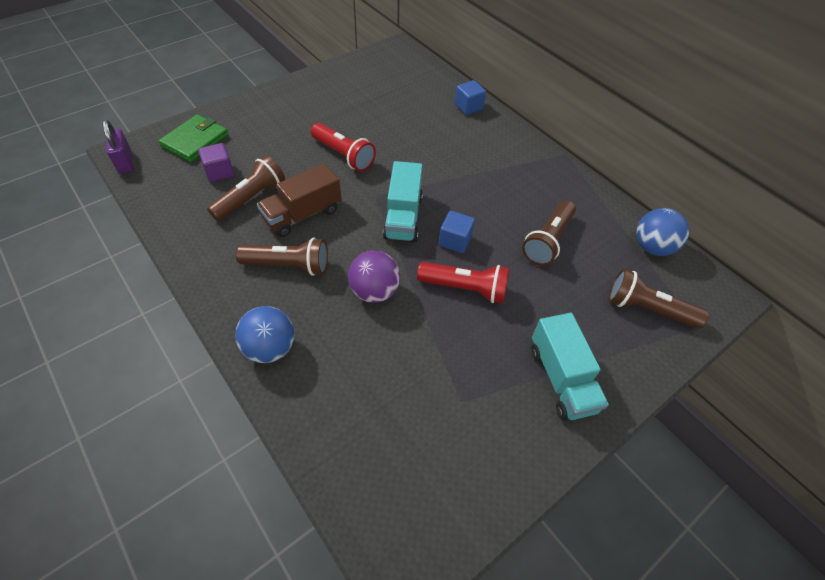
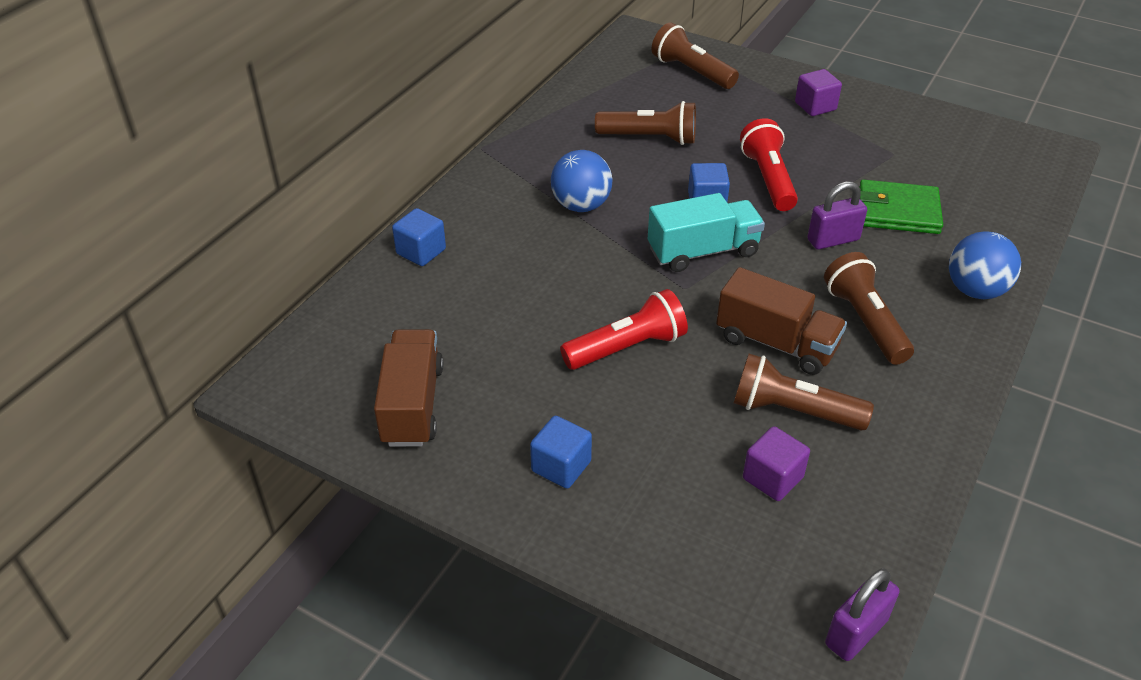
camera: 110 degrees left, 10 degrees down
(195, 141) = (729, 557): green wallet -> green wallet (898, 211)
(286, 110) = (561, 466): none -> blue cube
(344, 155) = (627, 347): red flashlight -> red flashlight turned 45 degrees clockwise
(357, 80) = (412, 405): none -> brown truck
(374, 291) = (833, 240): purple ball -> purple padlock
(561, 378) = (815, 106): turquoise truck -> purple cube
(647, 309) = (691, 72): brown flashlight -> brown flashlight turned 135 degrees clockwise
(652, 247) = (603, 75): blue ball -> blue ball (581, 205)

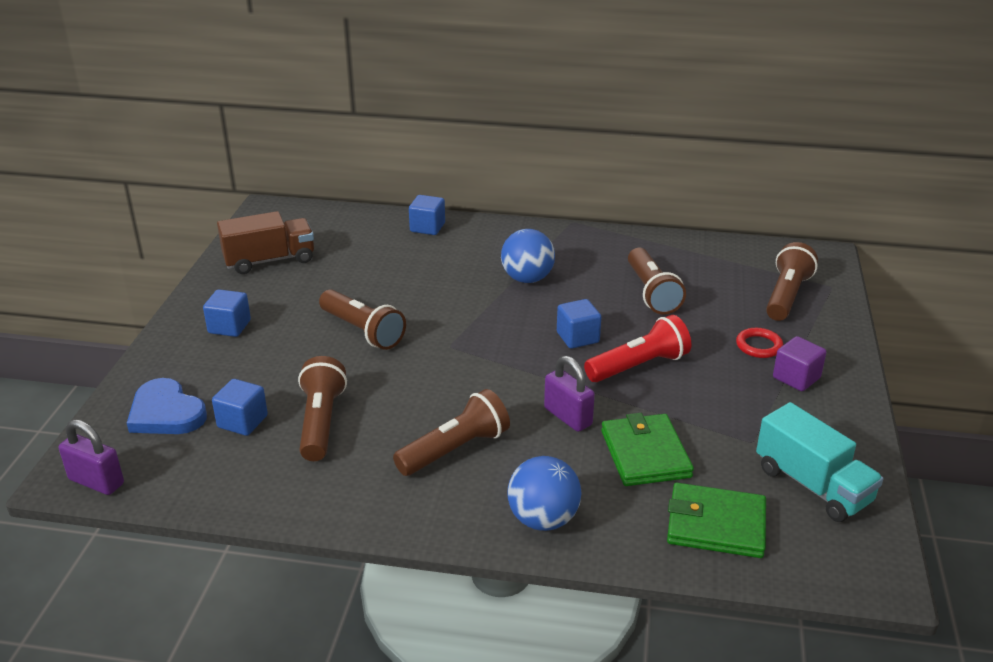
camera: 70 degrees right, 10 degrees down
(627, 347) = (363, 331): red flashlight -> brown flashlight
(703, 251) = (503, 347): turquoise truck -> turquoise truck (812, 485)
(733, 550) = (166, 413): none -> blue heart
(762, 109) = (759, 346): none -> red ring
(772, 478) = (242, 421): purple cube -> blue cube
(776, 343) = (401, 402): brown truck -> none
(994, 202) = (716, 525): none -> green wallet

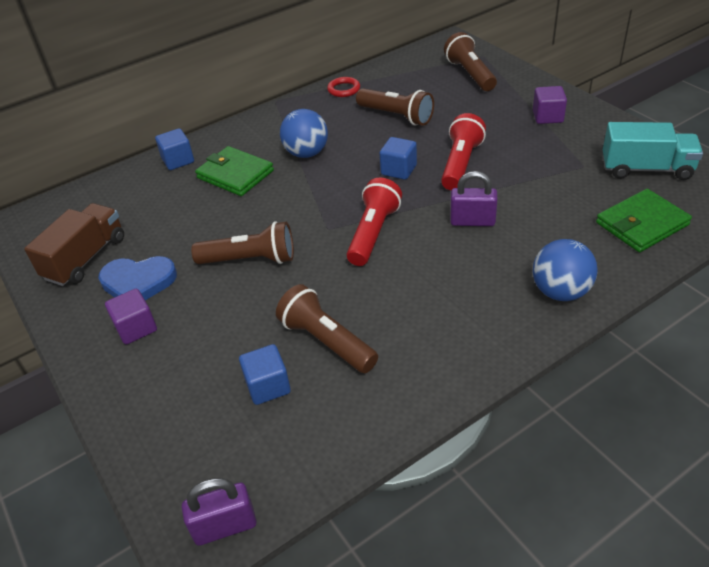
camera: 40 degrees left, 10 degrees up
(166, 413) = (193, 428): blue heart -> blue heart (138, 282)
(229, 327) = (136, 328): blue cube -> purple cube
(455, 449) = (443, 290): brown flashlight -> none
(476, 372) = (373, 233): none -> red flashlight
(645, 454) = (547, 212): green wallet -> green wallet (235, 174)
(759, 346) = (502, 111): red ring -> red ring (344, 89)

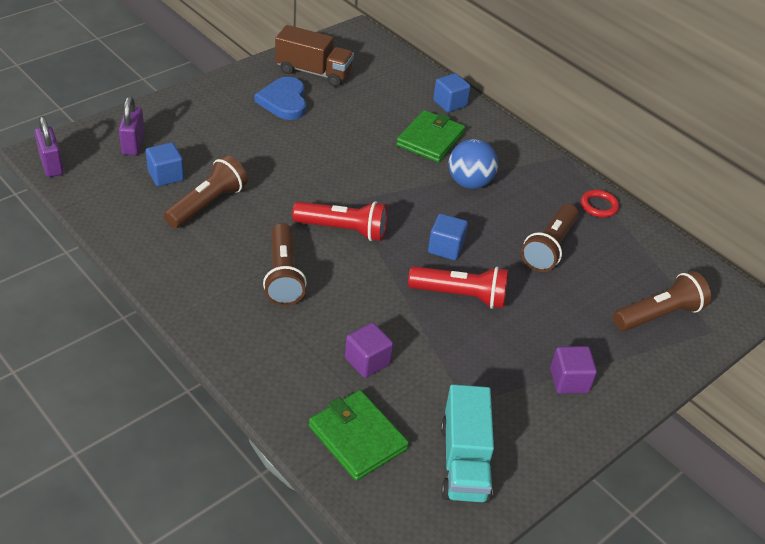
camera: 75 degrees right, 0 degrees up
(136, 328) = (233, 107): purple cube -> purple cube (367, 361)
(250, 259) = (309, 157): brown flashlight -> brown flashlight (283, 276)
(472, 221) = (361, 299): purple padlock -> purple padlock (133, 144)
(560, 291) = (254, 355): blue ball -> none

